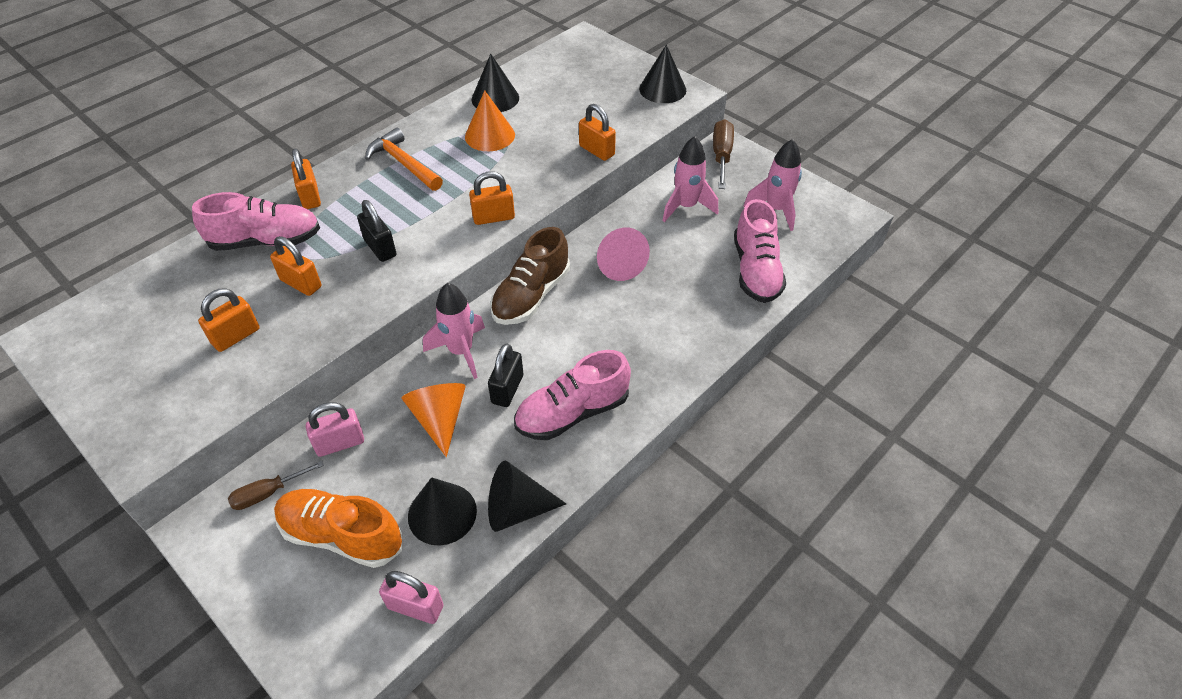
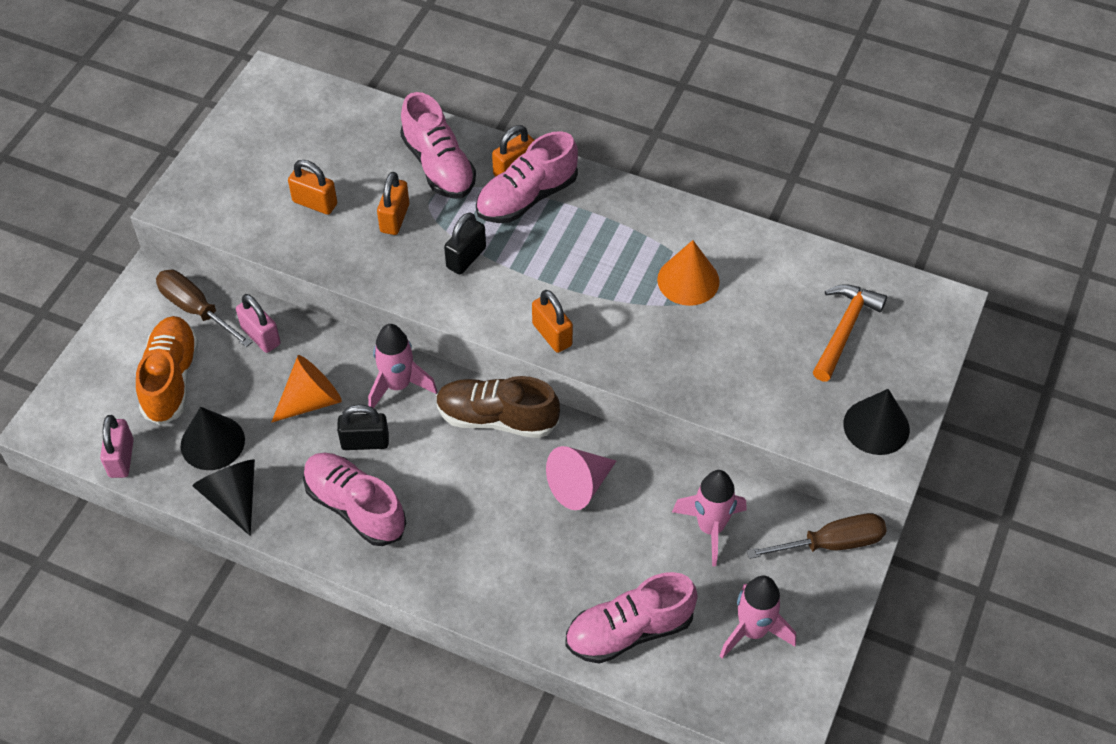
camera: 70 degrees right, 5 degrees up
(268, 493) = (196, 309): brown screwdriver -> brown screwdriver, size x1.52
(345, 197) = (526, 197): none -> pink shoe
(403, 163) = (602, 222): orange hammer -> orange hammer (844, 329)
(495, 98) = (761, 259): black cone -> none
(596, 150) = (712, 393): orange padlock -> none

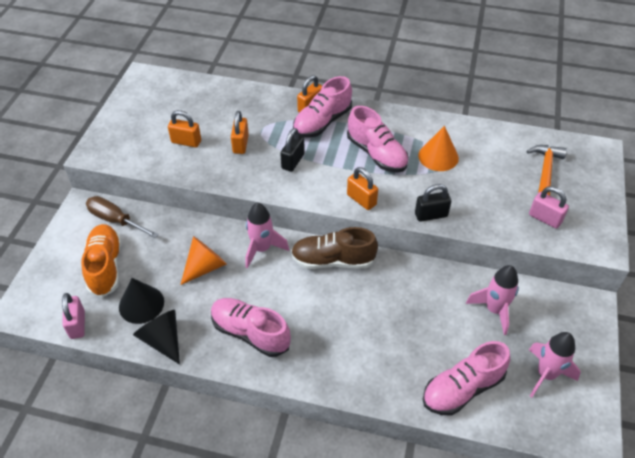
camera: 10 degrees left, 5 degrees down
(261, 336) = (163, 231): pink padlock -> pink padlock (545, 218)
(365, 442) = (247, 288): black padlock -> black padlock (431, 215)
(439, 166) = (262, 111): pink shoe -> pink shoe (376, 154)
(579, 485) = (399, 295): pink cone -> none
(831, 543) = (575, 308): brown screwdriver -> none
(876, 426) = (587, 227): black cone -> none

